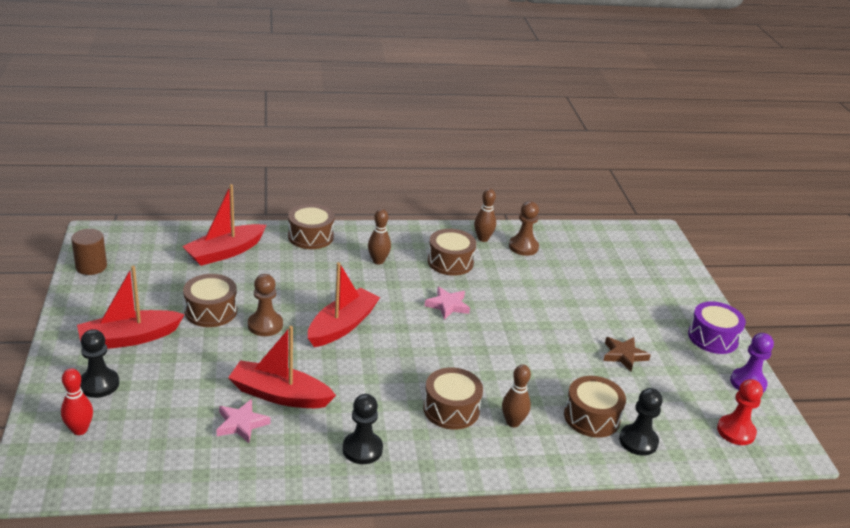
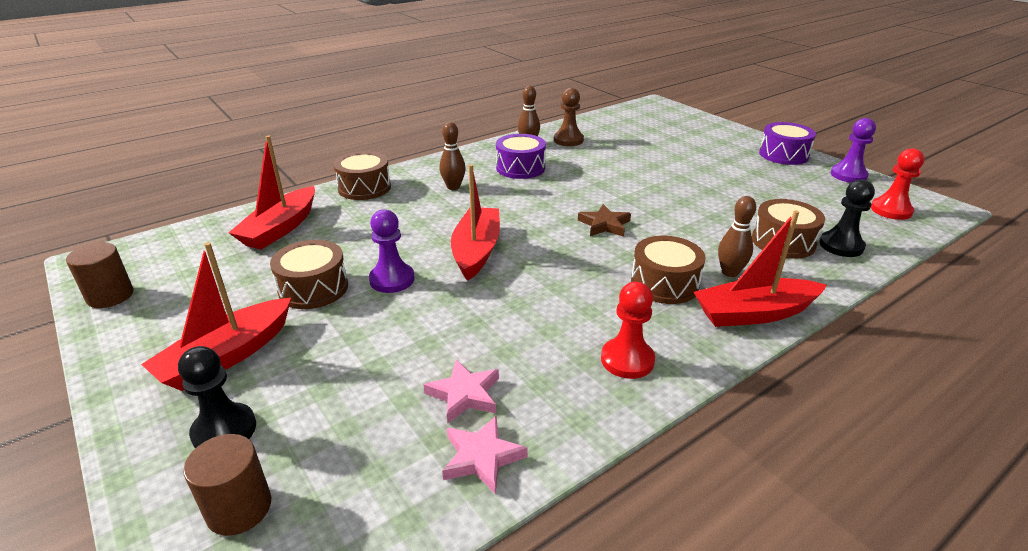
camera: 25 degrees left, 0 degrees up
(80, 430) = (239, 508): red bowling pin -> brown cylinder
(265, 325) = (392, 279): brown pawn -> purple pawn
(279, 395) = (478, 343): red boat -> red boat (754, 313)
(362, 449) = (627, 360): black pawn -> red pawn
(447, 305) = (557, 200): pink star -> pink star (482, 457)
(450, 262) = (520, 168): brown drum -> purple drum
(624, 355) = (742, 188): brown star -> brown star (604, 225)

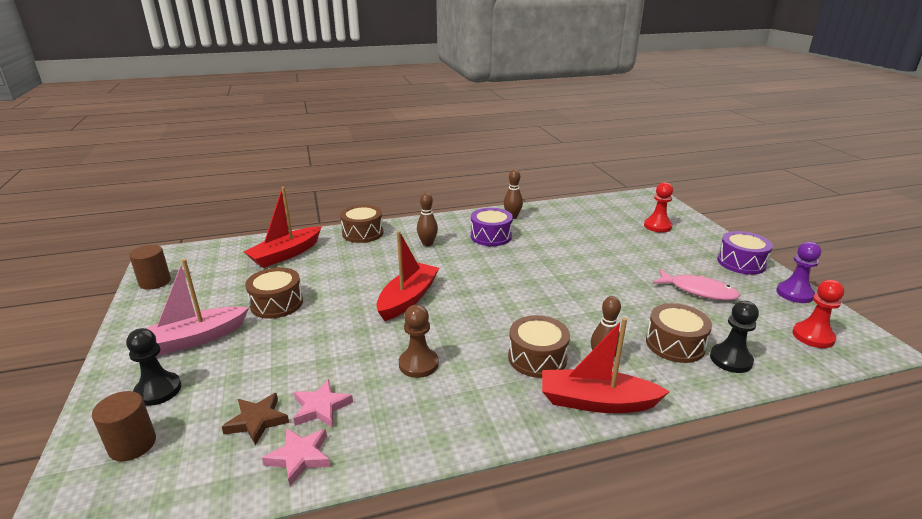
camera: 20 degrees right, 5 degrees down
(227, 356) = (193, 340): red boat -> pink boat
(392, 279) = (332, 308): purple pawn -> none
(568, 140) = (548, 218): brown pawn -> brown pawn (418, 364)
(604, 225) = (524, 297): brown star -> brown star (257, 421)
(627, 360) = (459, 413): red pawn -> red pawn (657, 226)
(766, 187) = (698, 291): none -> pink fish

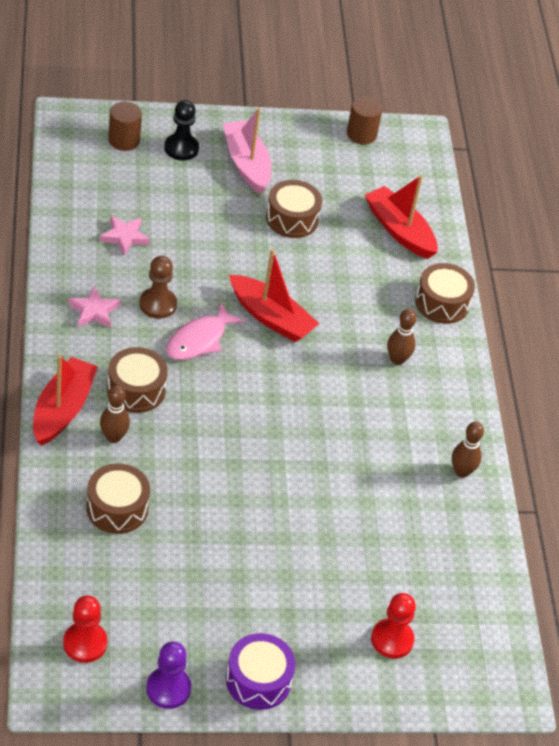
camera: 95 degrees right, 20 degrees up
(257, 421) = (123, 201): brown star -> none
(300, 457) = (76, 222): pink star -> pink star (94, 311)
(491, 236) = (403, 429): purple drum -> none
(698, 291) = (206, 588): pink fish -> pink fish (199, 340)
(730, 360) = (77, 541): black pawn -> none

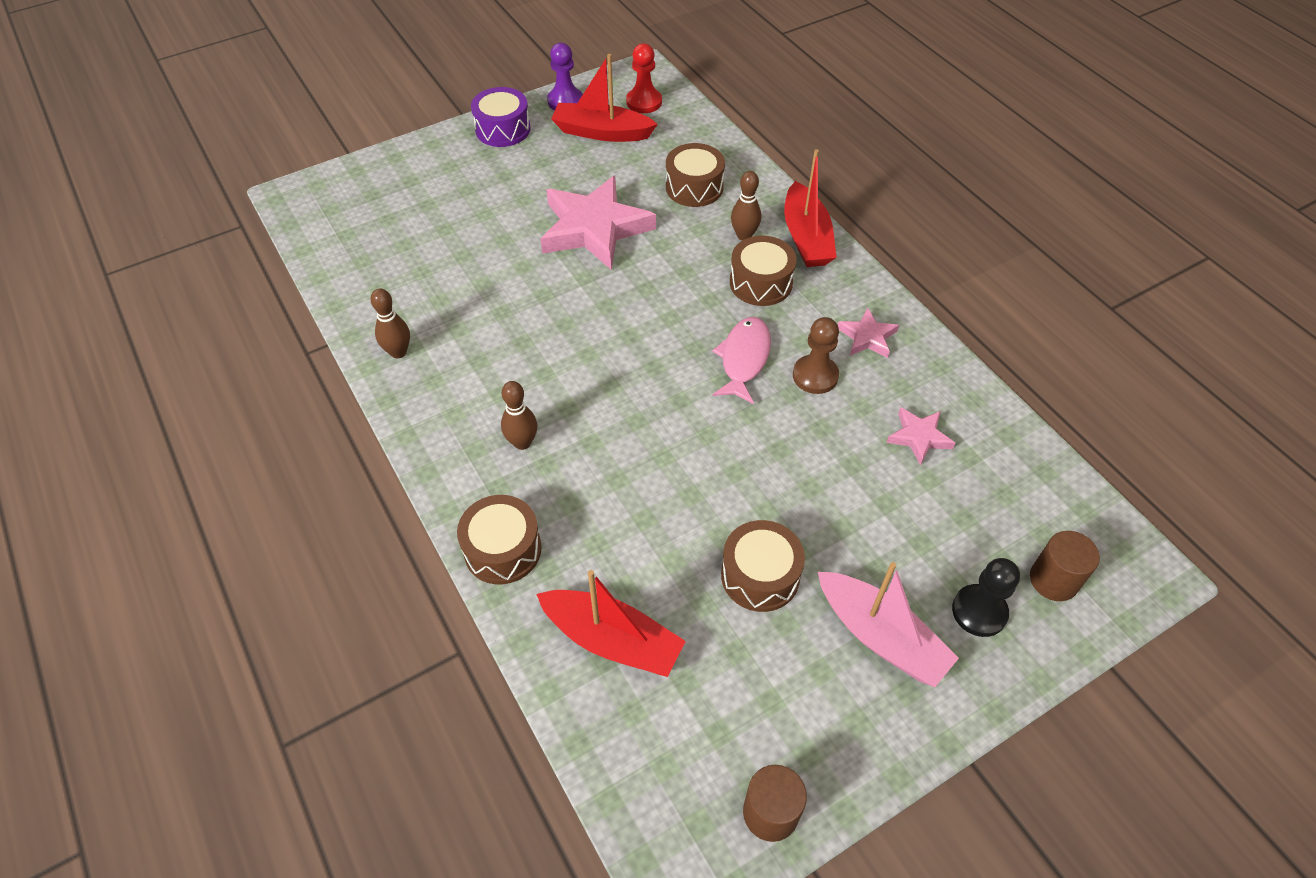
camera: 160 degrees right, 5 degrees up
(238, 509) = (594, 228): none -> pink star
(271, 317) = (690, 422): red boat -> red boat (602, 132)
(392, 639) = (409, 192): red pawn -> none

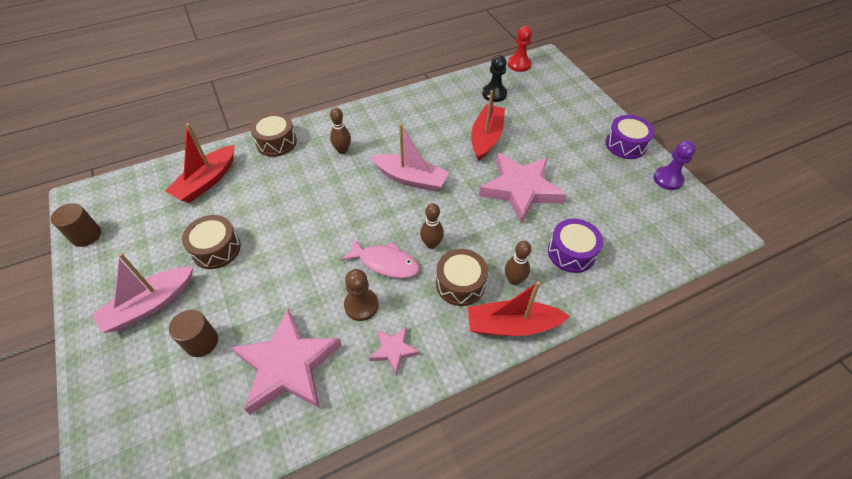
camera: 95 degrees right, 0 degrees up
(398, 352) = (418, 103): brown bowling pin -> brown bowling pin (431, 244)
(582, 346) = (410, 178): none -> pink boat
(602, 132) = (632, 199): red boat -> red boat (486, 138)
(644, 102) = (679, 228): red pawn -> red pawn (519, 64)
(694, 187) = (571, 252): brown drum -> purple drum
(919, 437) = (288, 365): pink star -> pink star, size x2.12
(979, 611) = (138, 368): black pawn -> black pawn (494, 94)
(1053, 580) = (137, 430): brown cylinder -> brown cylinder (201, 342)

